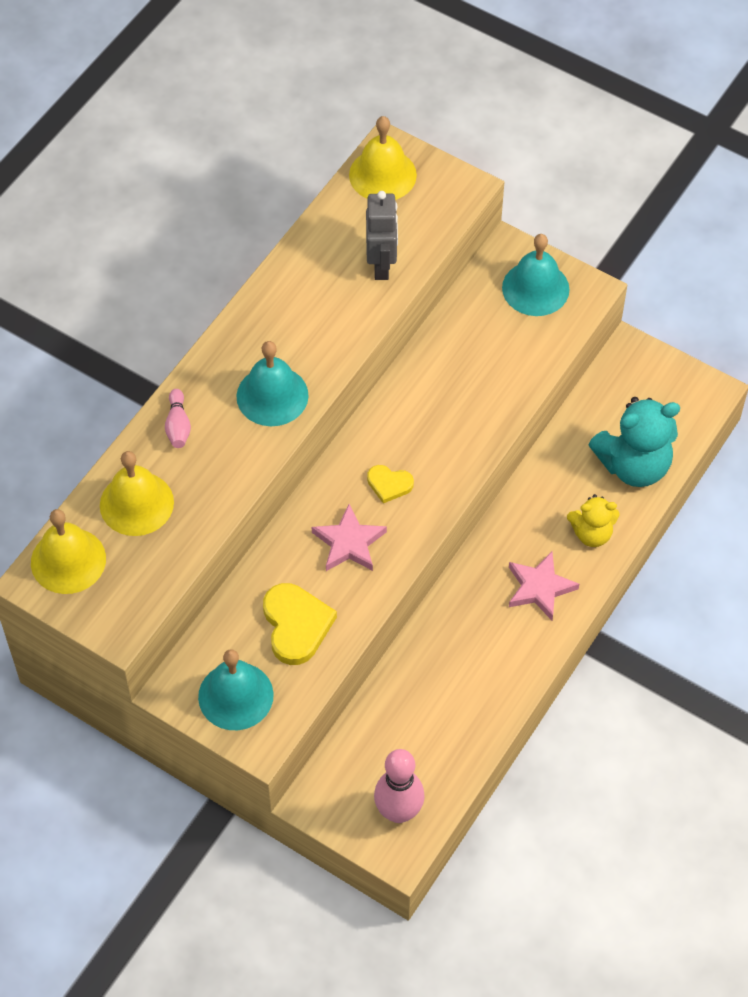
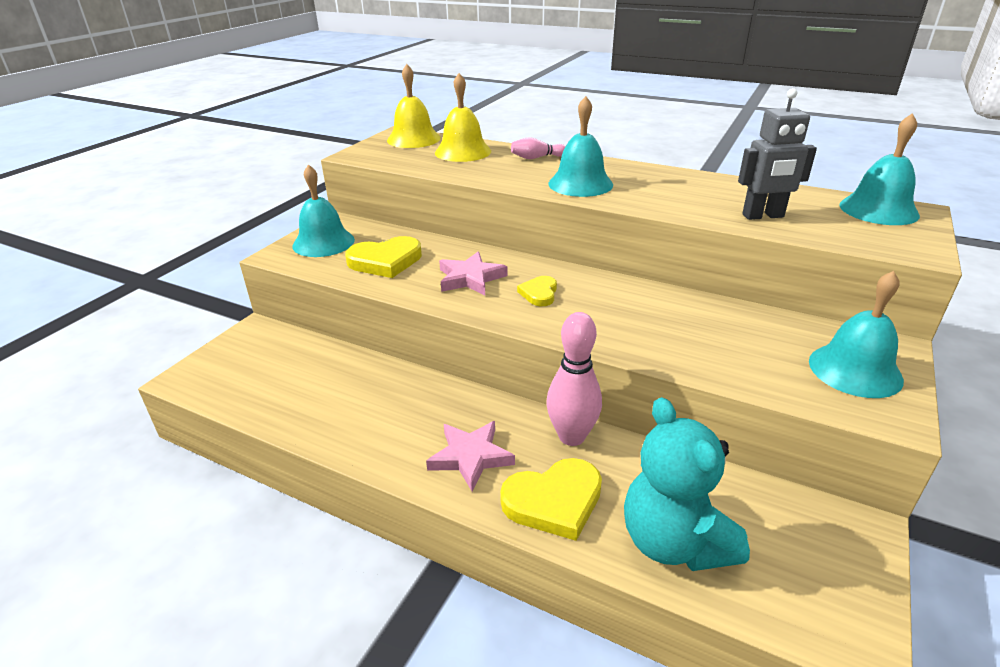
camera: 85 degrees right, 25 degrees down
(382, 175) = (878, 210): yellow bell -> turquoise bell
(398, 812) = (225, 375): pink bowling pin -> pink bowling pin (571, 436)
(592, 533) = (554, 501): yellow teddy bear -> yellow heart

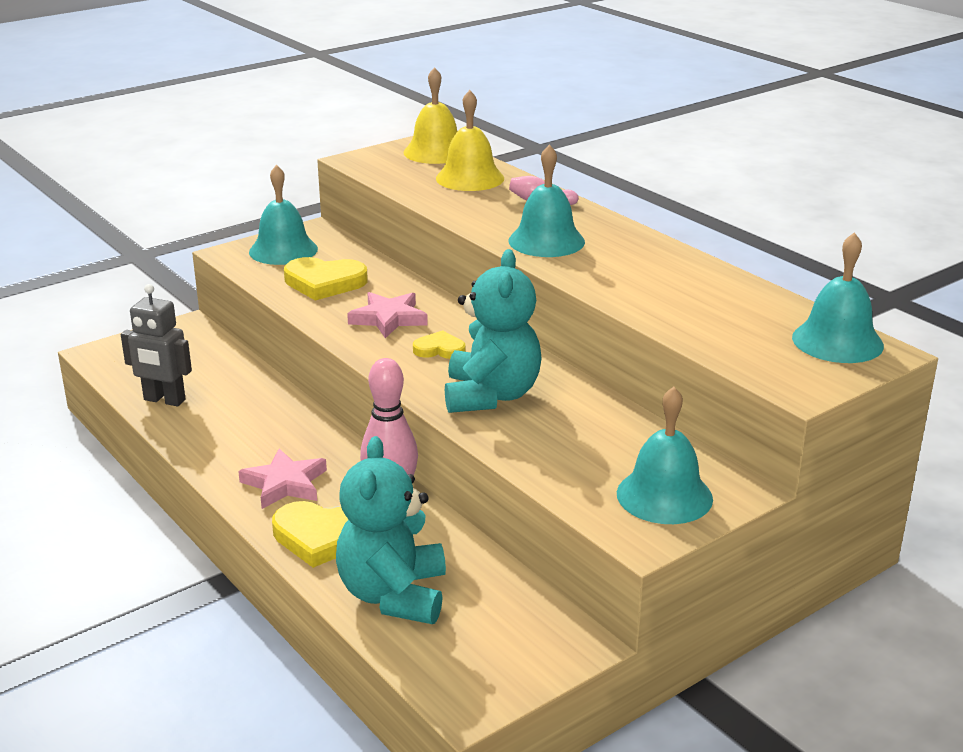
camera: 25 degrees right, 5 degrees down
(539, 293) = (439, 349): yellow heart -> yellow heart turned 60 degrees clockwise
(624, 322) = (491, 396): none -> turquoise teddy bear
(763, 216) = (691, 317): grey robot -> grey robot (164, 400)

